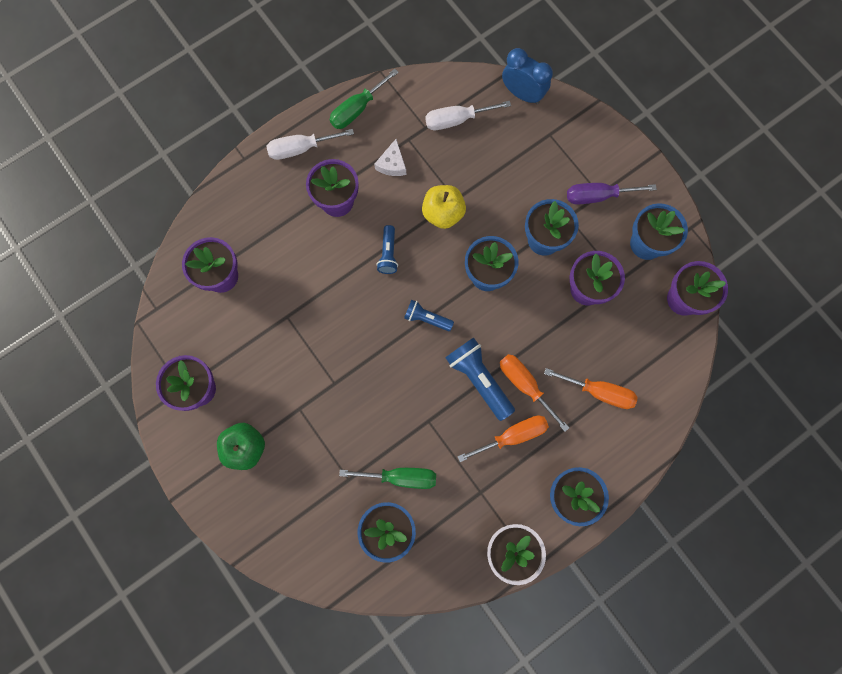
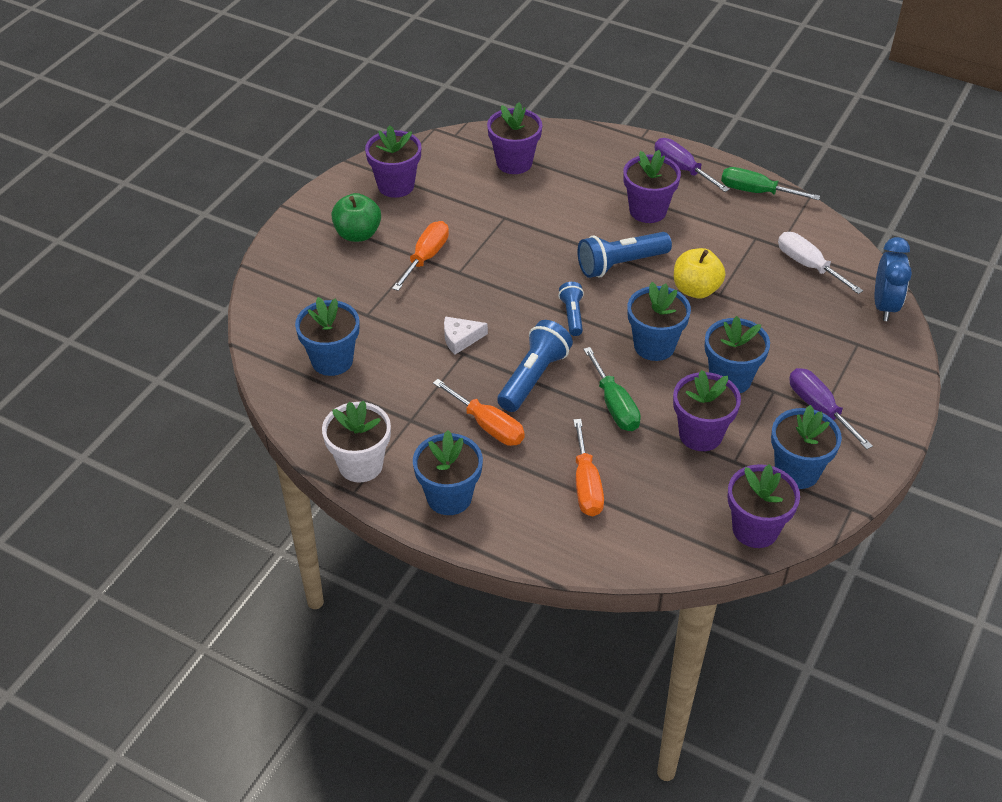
camera: 65 degrees right, 30 degrees down
(301, 148) = (682, 169): white screwdriver -> purple screwdriver
(388, 254) = (620, 264): blue flashlight -> blue flashlight, size x1.69
(392, 164) = (719, 235): white cheese -> white cheese (460, 339)
(401, 477) = (391, 352): green screwdriver -> green screwdriver (614, 405)
(525, 385) = (552, 417): orange screwdriver -> orange screwdriver (426, 257)

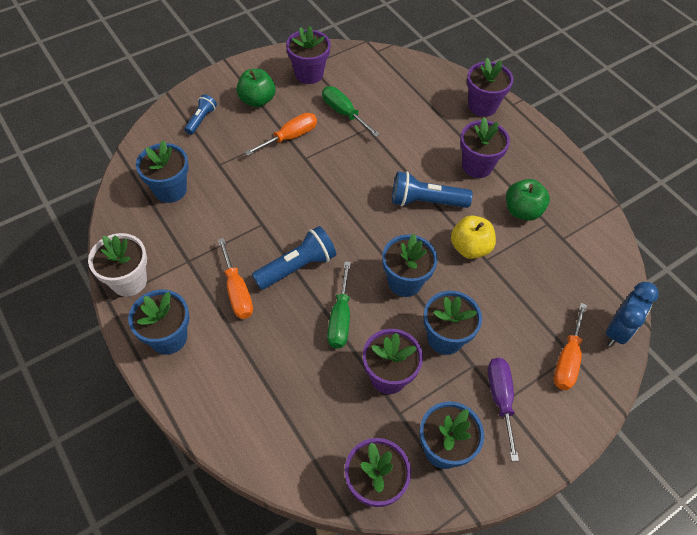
camera: 25 degrees right, 10 degrees up
(460, 339) = (268, 212): white cheese -> none
(514, 163) = (404, 88): purple flower pot -> purple flower pot (482, 106)
(572, 315) = (361, 228): blue flashlight -> blue flashlight (201, 119)
(586, 485) = (272, 377): orange screwdriver -> orange screwdriver (567, 359)
(682, 169) = (527, 142): purple screwdriver -> none
(723, 235) = (522, 211): none -> green apple
(756, 192) = (573, 184): green screwdriver -> green screwdriver (344, 113)
(808, 265) = (575, 266): white screwdriver -> none

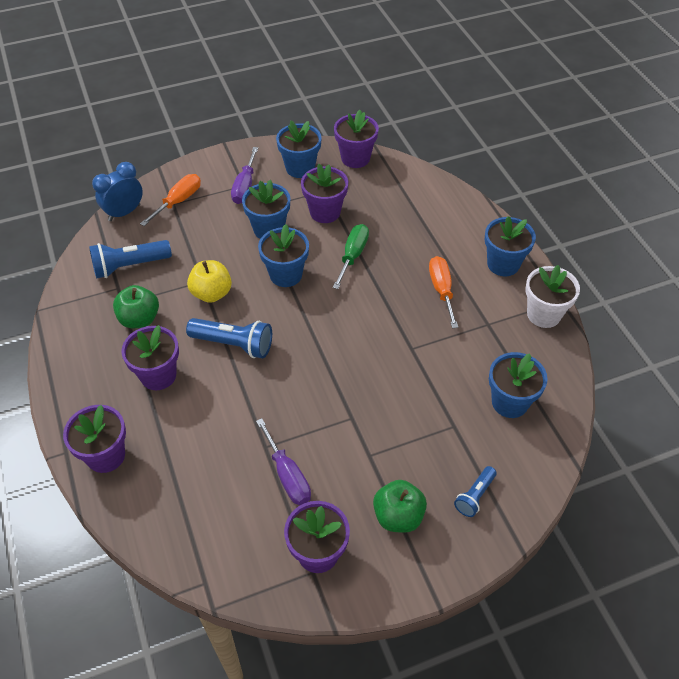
camera: 165 degrees left, 5 degrees down
(290, 137) = (363, 449): orange screwdriver -> none
(297, 267) = (383, 302): blue flashlight -> blue flashlight (130, 266)
(344, 113) = (287, 475): green screwdriver -> purple screwdriver

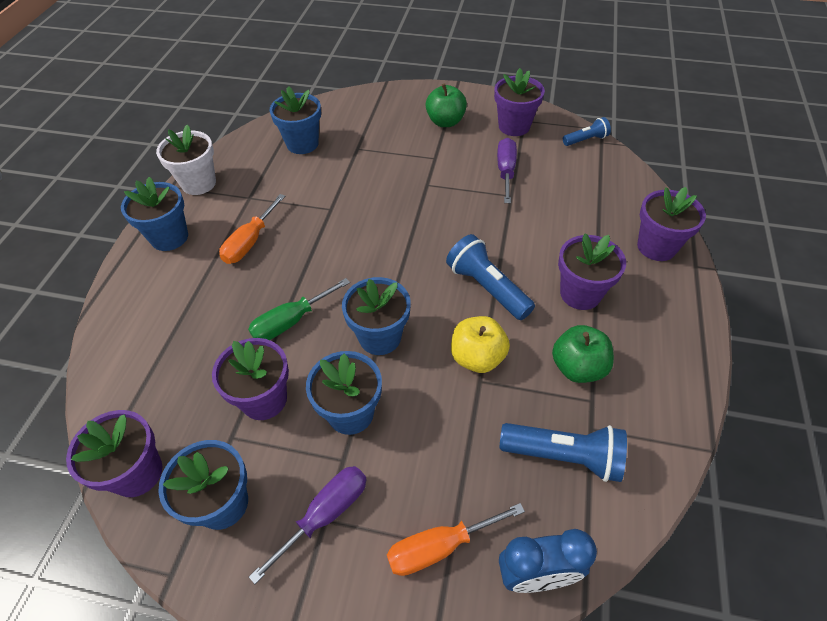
camera: 145 degrees left, 0 degrees up
(475, 496) = (386, 111): blue flashlight -> blue flashlight (585, 140)

